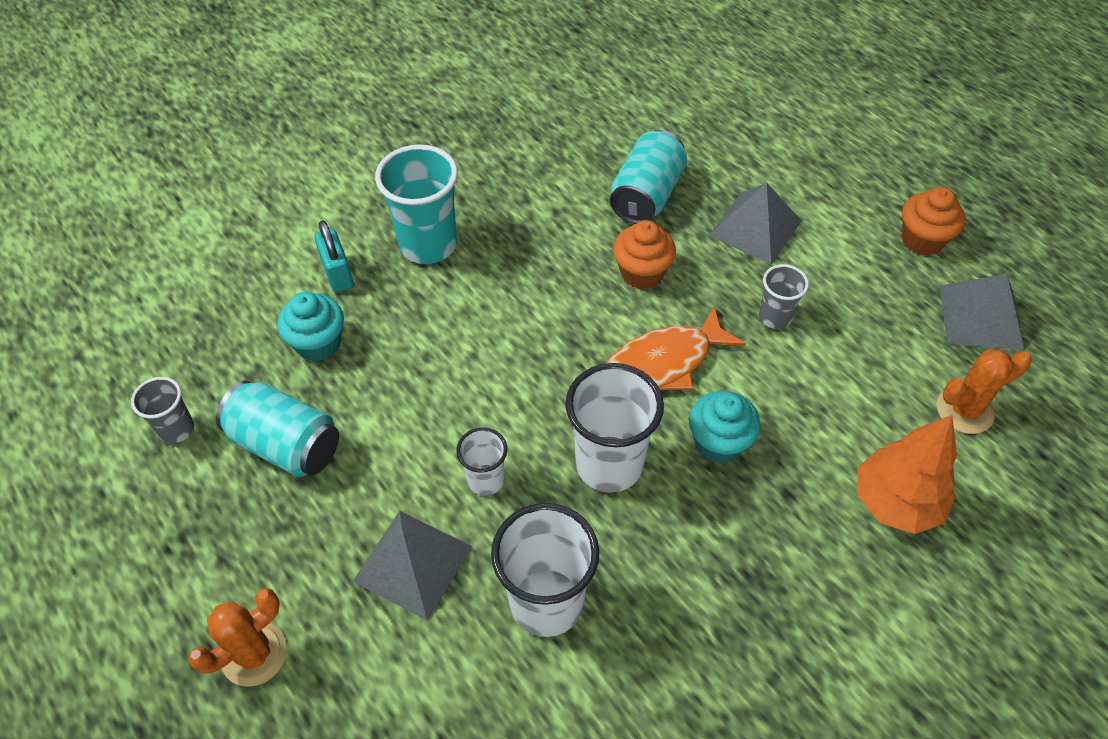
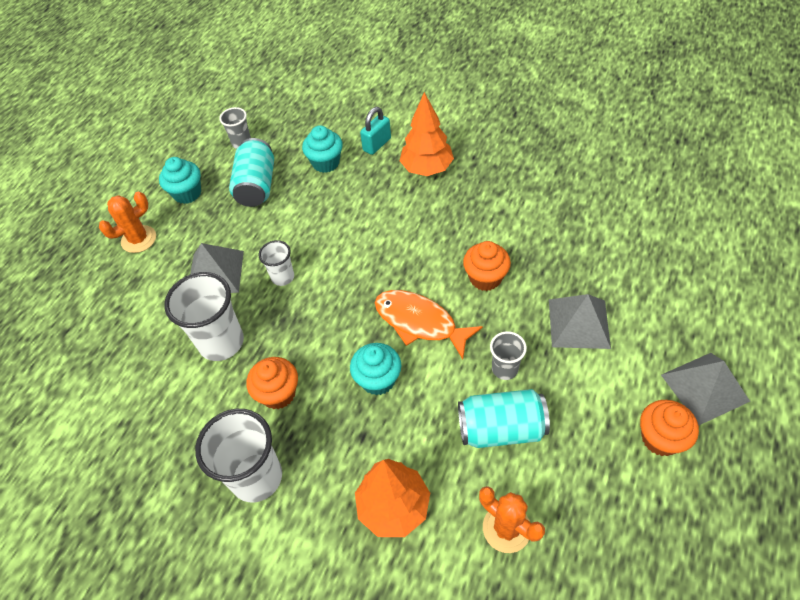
camera: 65 degrees right, 0 degrees up
(216, 545) = (187, 193): none -> turquoise cupcake
(254, 654) = (139, 239): orange cactus -> orange cactus turned 60 degrees counterclockwise
(428, 244) = (427, 168): turquoise cup -> orange tree
(609, 464) = (327, 329): white cup -> white cup (257, 477)
(646, 195) = (555, 249): turquoise can -> turquoise can (501, 428)
(675, 562) = (278, 393): none -> orange cupcake
(980, 317) = (611, 510): grey pyramid -> grey pyramid (704, 387)

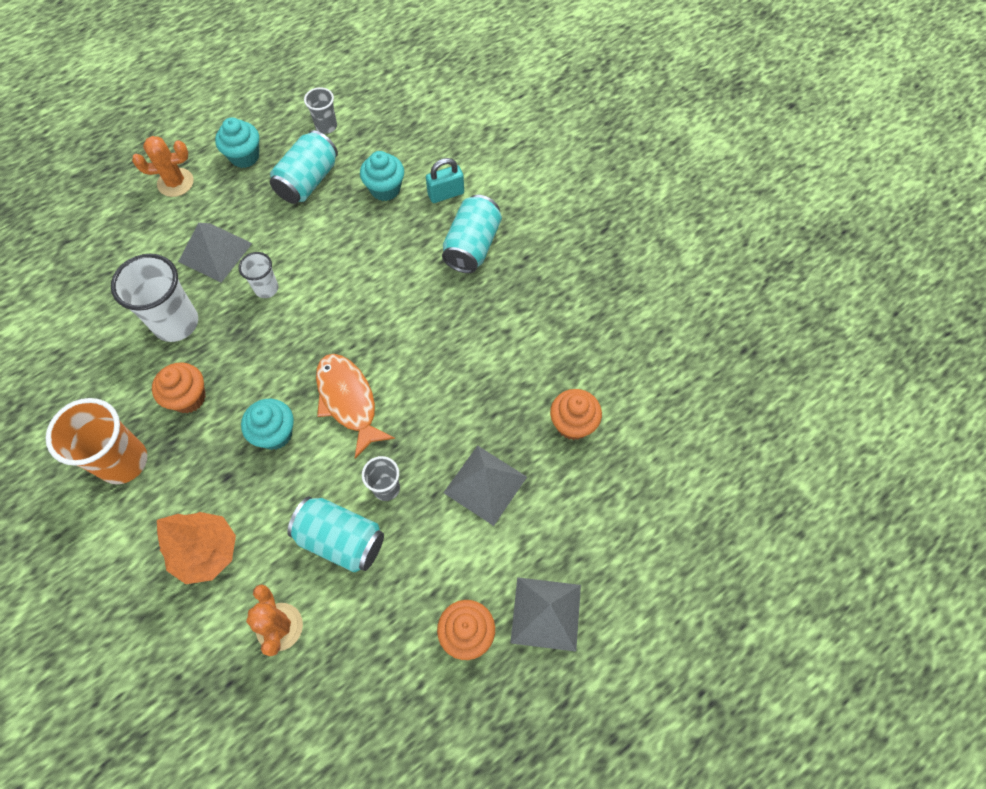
camera: 25 degrees right, 10 degrees up
(257, 477) = (123, 461): white cup -> orange cup
(427, 168) = (472, 246): orange tree -> turquoise can
(485, 278) = (438, 391): orange cupcake -> orange cupcake (573, 424)

